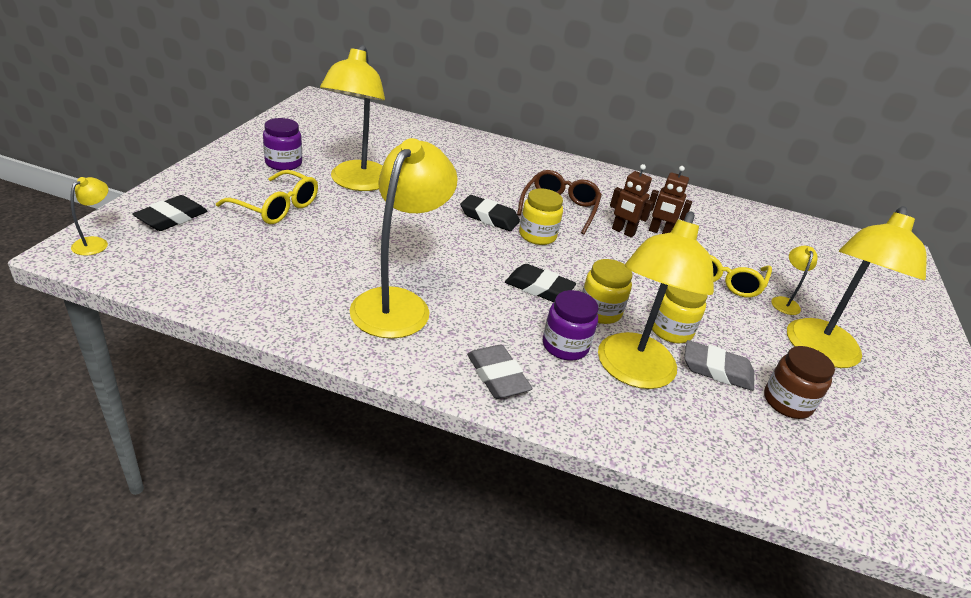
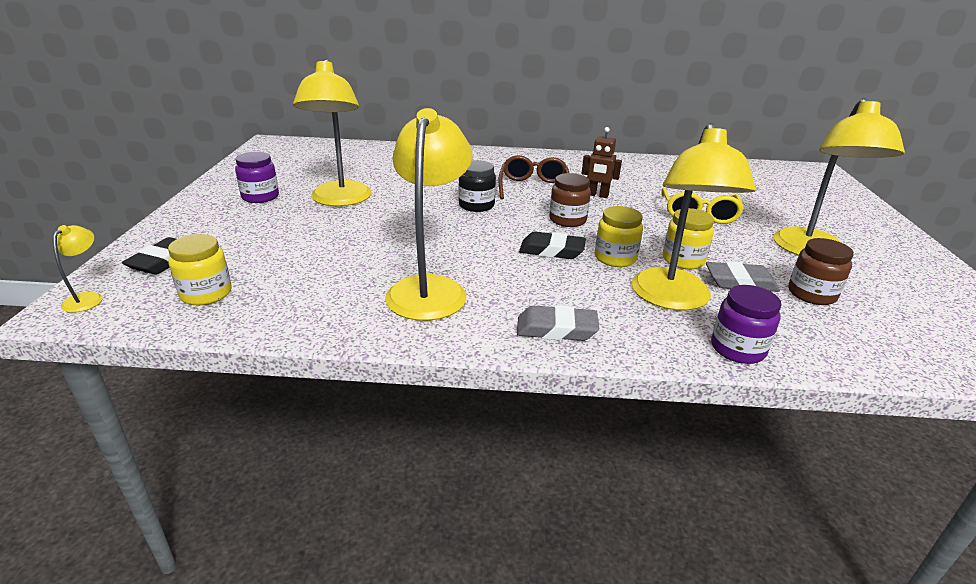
camera: 10 degrees left, 5 degrees down
(276, 207) = (270, 233): yellow glasses -> none
(489, 217) = (476, 205): black eraser -> black jar
(497, 376) = (556, 329): grey eraser -> grey eraser turned 45 degrees counterclockwise
(537, 235) = (526, 211): yellow jar -> yellow jar (206, 293)
(565, 346) = (602, 291): purple jar -> purple jar (737, 349)
(574, 255) = (567, 220): none -> brown jar
(659, 232) = (627, 190): brown robot -> none
(784, 302) = (758, 221): yellow lamp -> none

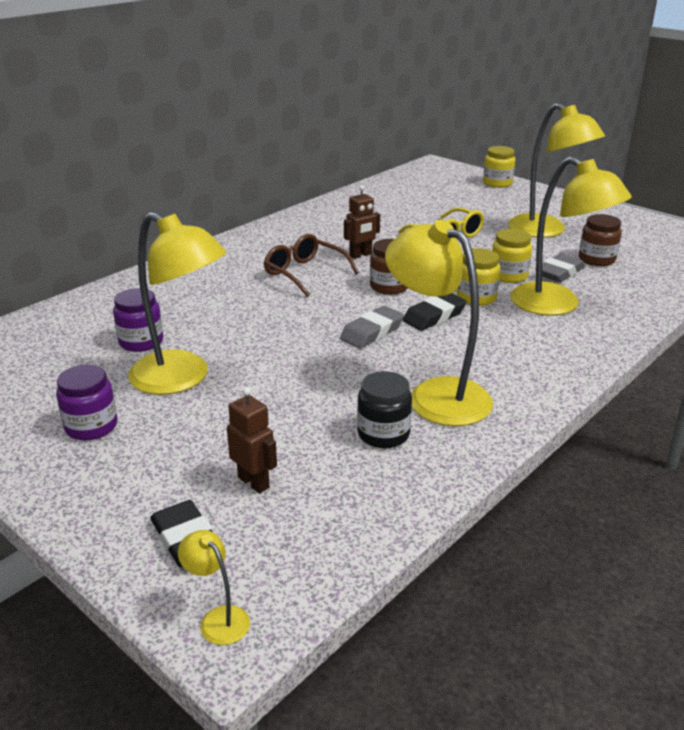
camera: 50 degrees left, 0 degrees up
(206, 293) = (305, 525): yellow jar -> yellow jar (497, 183)
(242, 260) = (254, 482): none -> brown robot
(476, 205) = (303, 313): black jar -> black jar (383, 434)
(556, 329) = (553, 365): grey eraser -> grey eraser (372, 332)
(737, 349) = (635, 314): purple jar -> purple jar (141, 342)

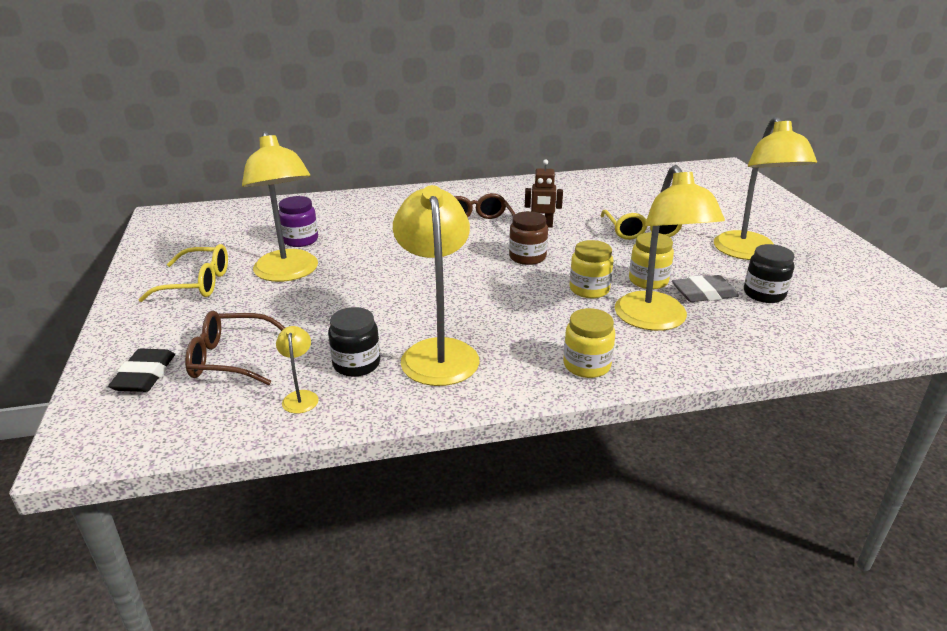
camera: 35 degrees right, 0 degrees up
(91, 426) = (197, 283): purple jar -> yellow glasses
(218, 618) = (91, 431): yellow lamp -> yellow lamp (300, 397)
(254, 482) = (230, 359): brown robot -> brown glasses
(372, 332) = (461, 287): grey eraser -> none
(434, 316) = (529, 292): black eraser -> none
(497, 183) = (765, 198): yellow jar -> yellow jar (586, 365)
(596, 259) = (764, 294): brown jar -> black jar

